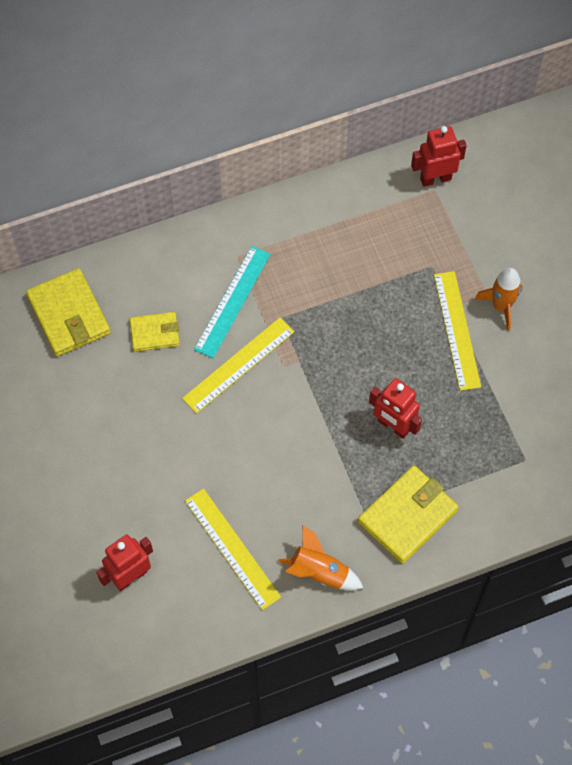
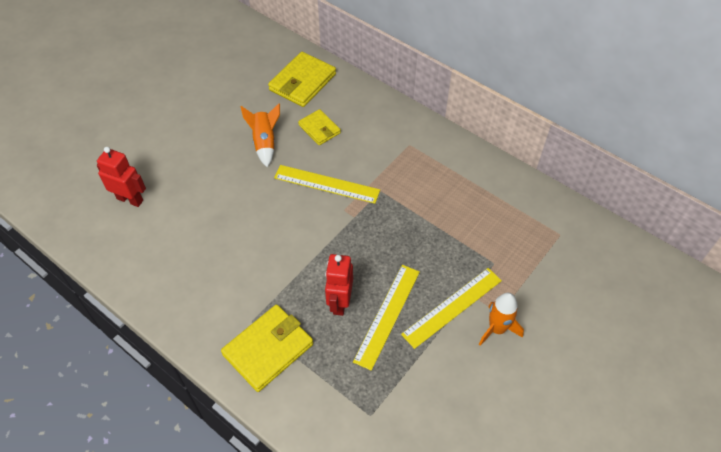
camera: 60 degrees right, 10 degrees down
(232, 301) = (373, 158): turquoise ruler -> none
(232, 548) = (180, 247): yellow ruler -> yellow ruler (387, 315)
(319, 572) = (189, 311): orange rocket -> orange rocket (265, 142)
(407, 516) = (268, 349): yellow wallet -> yellow wallet turned 60 degrees counterclockwise
(435, 178) = (569, 230): red robot -> none

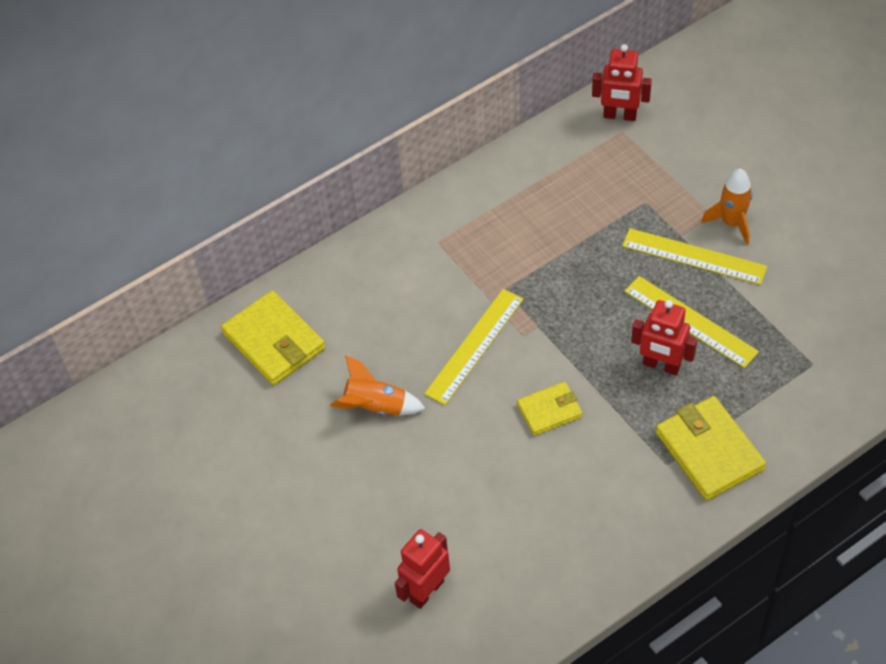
camera: 70 degrees left, 0 degrees up
(319, 129) = (373, 337): yellow wallet -> yellow wallet (549, 411)
(452, 307) = (694, 256): yellow ruler -> yellow ruler turned 45 degrees counterclockwise
(575, 230) = (620, 116): none -> red robot

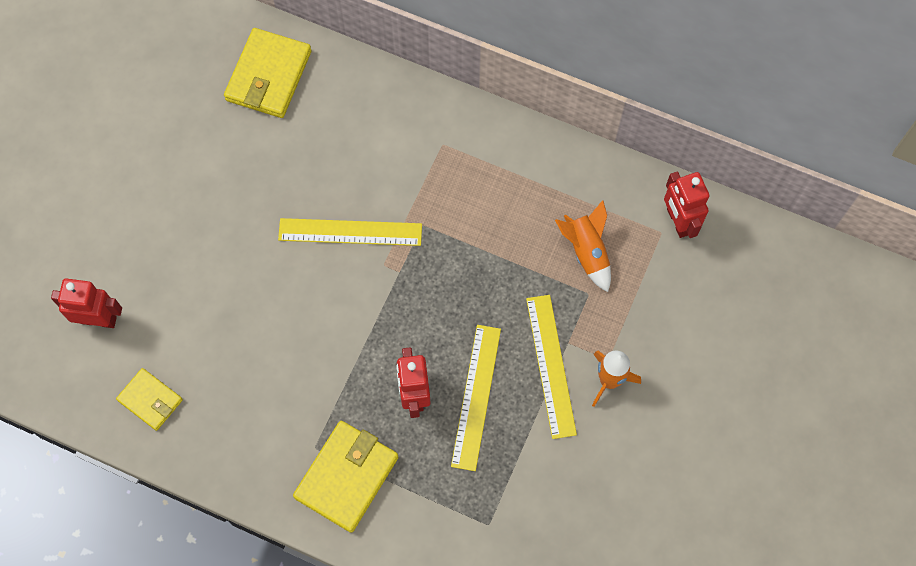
camera: 55 degrees right, 15 degrees up
(376, 406) = (248, 188): orange rocket -> orange rocket (586, 251)
(549, 411) = (317, 326): yellow wallet -> yellow wallet (150, 400)

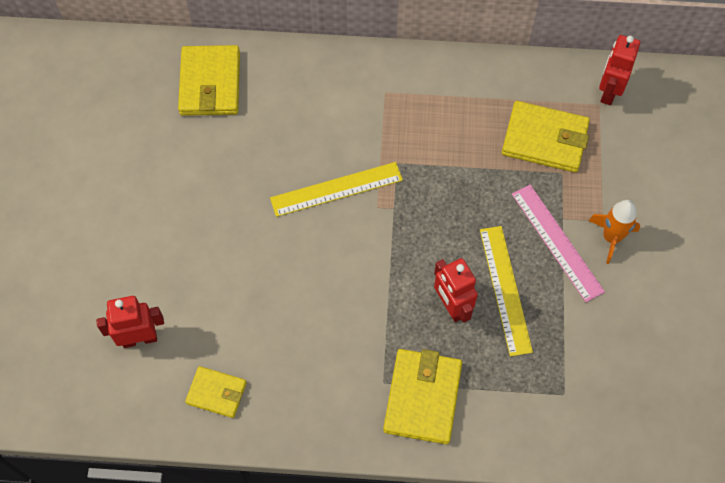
camera: 20 degrees left, 5 degrees down
(550, 365) = (557, 242): yellow ruler -> pink ruler
(586, 251) = (544, 139): orange rocket -> yellow wallet
(678, 221) = (608, 91): red robot -> red robot turned 60 degrees clockwise

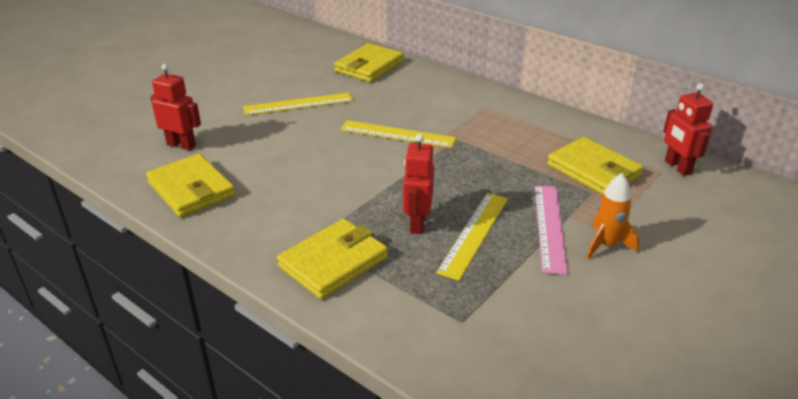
camera: 35 degrees right, 30 degrees down
(195, 198) = (298, 104): none -> yellow ruler
(216, 393) = (191, 189): yellow wallet -> yellow wallet, size x1.67
(608, 91) = (677, 167): red robot -> red robot turned 75 degrees counterclockwise

